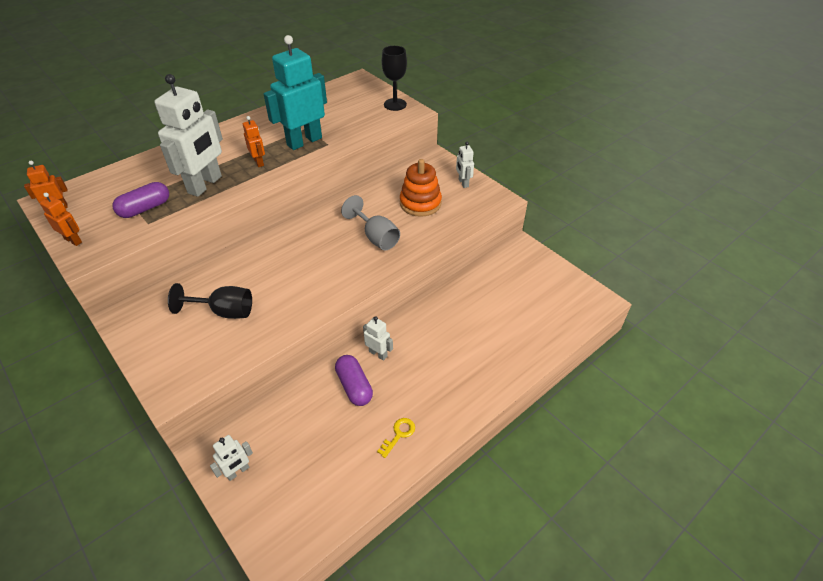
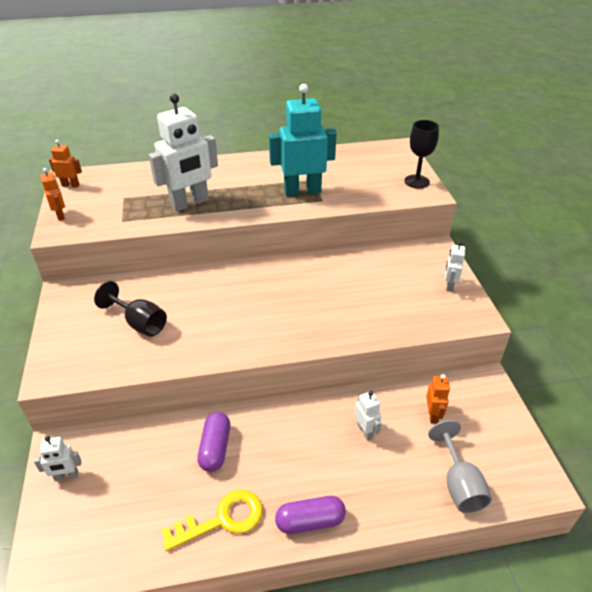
camera: 30 degrees right, 5 degrees down
(145, 208) = (129, 207): purple capsule -> purple capsule (310, 521)
(259, 162) = (248, 197): orange robot -> orange robot (433, 415)
(376, 237) = (320, 308): grey goblet -> grey goblet (459, 484)
(378, 354) = (259, 426): white robot -> white robot (365, 431)
(399, 434) = (222, 519): yellow key -> yellow key, size x1.87
(420, 203) = (388, 290): orange stacking toy -> none

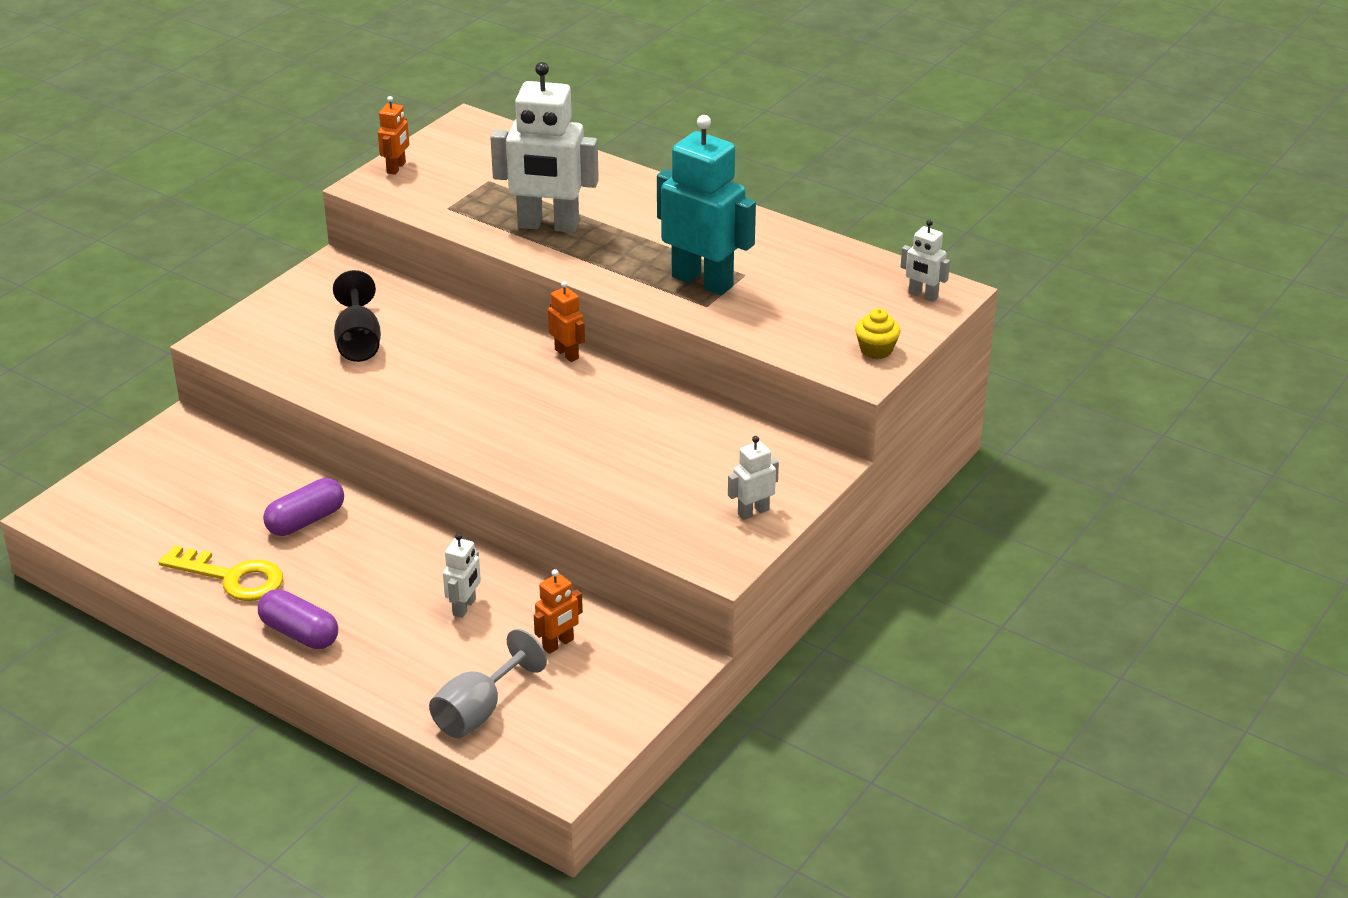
camera: 45 degrees right, 5 degrees down
(66, 476) = (158, 455): white robot -> white robot (923, 295)
(70, 185) = (455, 135): orange robot -> orange robot (567, 354)
(416, 181) = (876, 350): black goblet -> yellow cupcake

